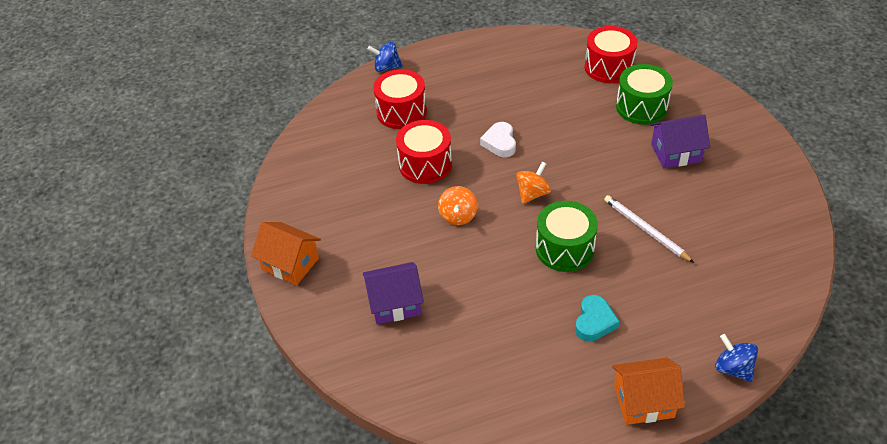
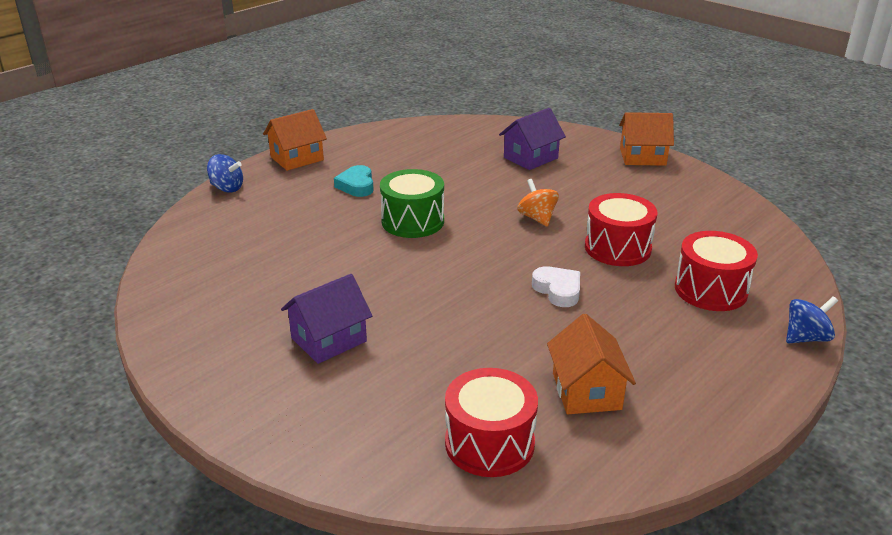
camera: 150 degrees right, 15 degrees down
(532, 194) = (478, 253): orange spinning top -> none
(538, 76) = (586, 391): none -> orange house
(641, 107) = (402, 389): green drum -> none
(645, 230) = (337, 254): white pencil -> none

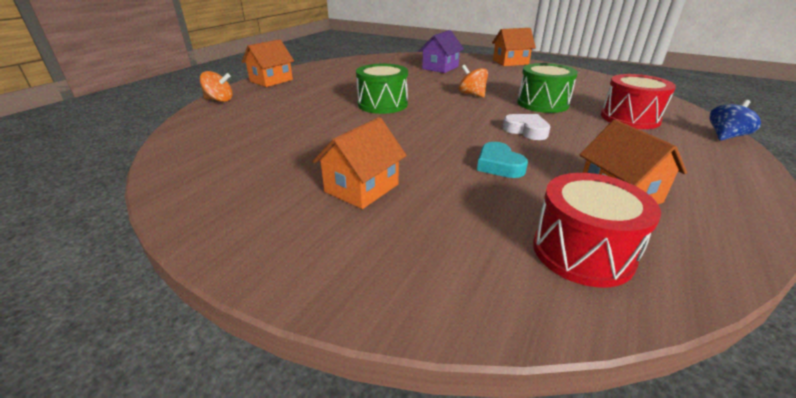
camera: 15 degrees left, 0 degrees up
(227, 188) = (219, 100): blue spinning top -> orange spinning top
(329, 340) = (362, 188): purple house -> orange house
(356, 185) = (326, 90): turquoise heart -> turquoise heart (499, 165)
(617, 248) = (542, 103): red drum -> green drum

